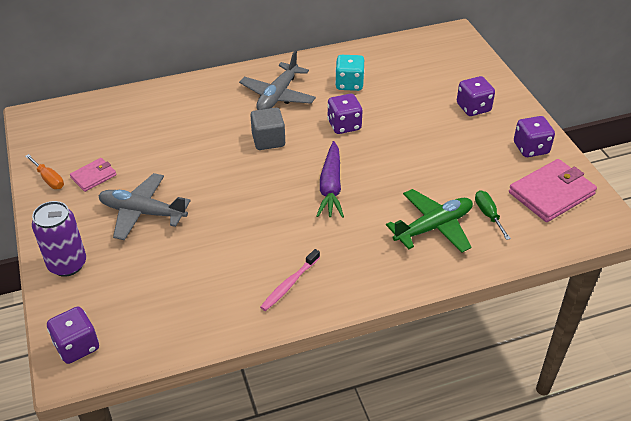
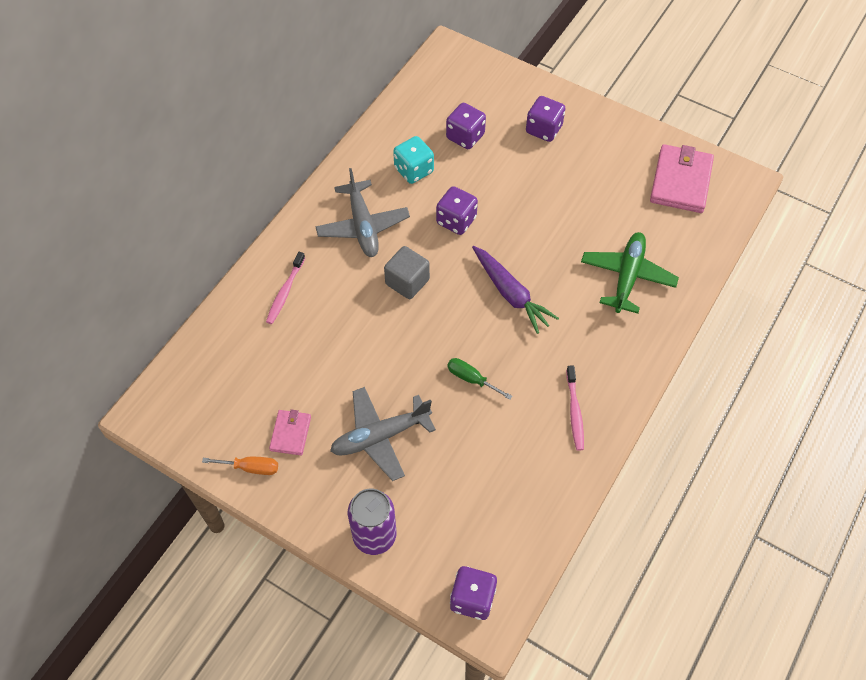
camera: 40 degrees left, 15 degrees up
(186, 103) = (285, 292): none -> pink toothbrush
(488, 214) = (655, 235): green screwdriver -> green screwdriver (471, 379)
(531, 148) = (626, 144): purple dice -> purple dice (465, 136)

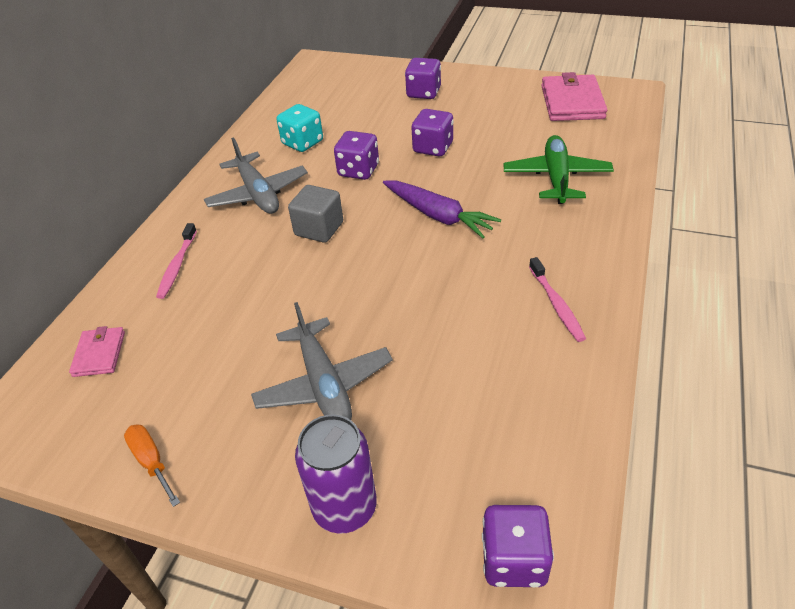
camera: 10 degrees left, 15 degrees down
(251, 468) = (151, 462): orange screwdriver -> orange screwdriver turned 120 degrees counterclockwise
(290, 433) = (203, 408): pink wallet -> pink wallet (99, 354)
(380, 436) = (324, 384): grey plane -> grey plane turned 75 degrees counterclockwise
(465, 136) = (348, 111): purple dice -> purple dice (433, 148)
(471, 379) = (421, 300): green screwdriver -> none

